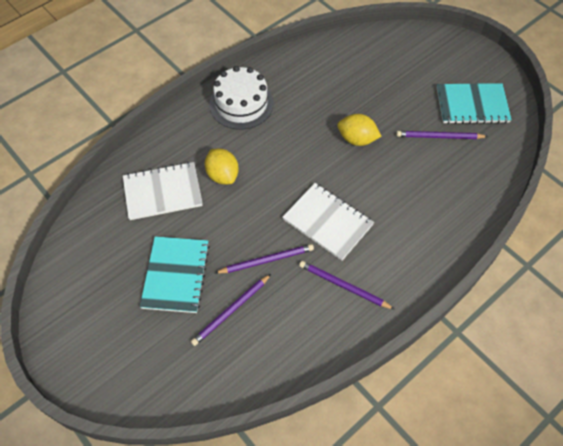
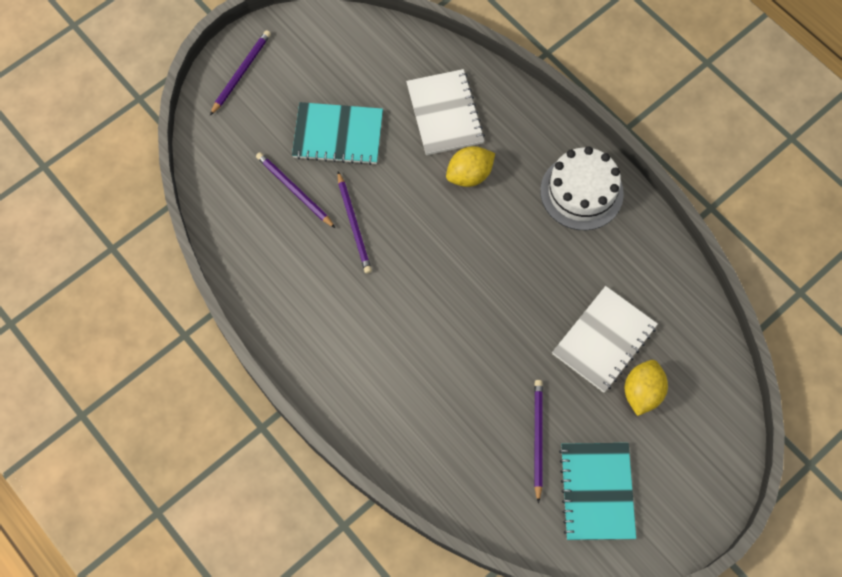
camera: 90 degrees right, 10 degrees up
(327, 222) = (403, 291): white notebook -> white notebook (604, 340)
(344, 286) = (319, 305): purple pencil -> purple pencil (241, 73)
(357, 139) = (529, 331): yellow lemon -> yellow lemon (642, 392)

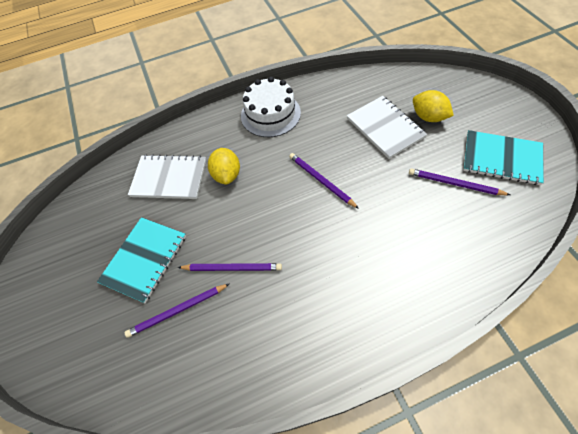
camera: 65 degrees left, 10 degrees down
(241, 73) = (36, 329): purple pencil -> purple pencil (321, 181)

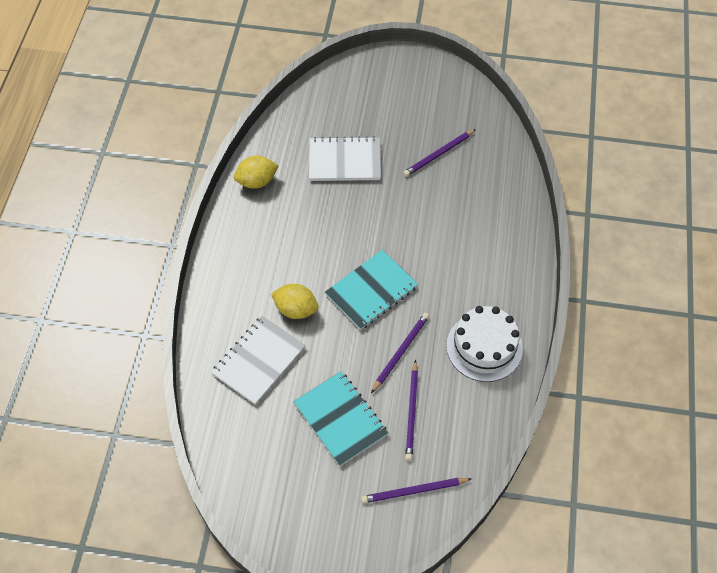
camera: 65 degrees left, 0 degrees up
(270, 114) = (249, 236): white cake -> white cake (484, 347)
(321, 181) = (363, 240): purple pencil -> purple pencil (414, 491)
(428, 117) = (359, 124): yellow lemon -> yellow lemon (257, 181)
(501, 159) = (440, 110): turquoise notebook -> turquoise notebook (371, 291)

